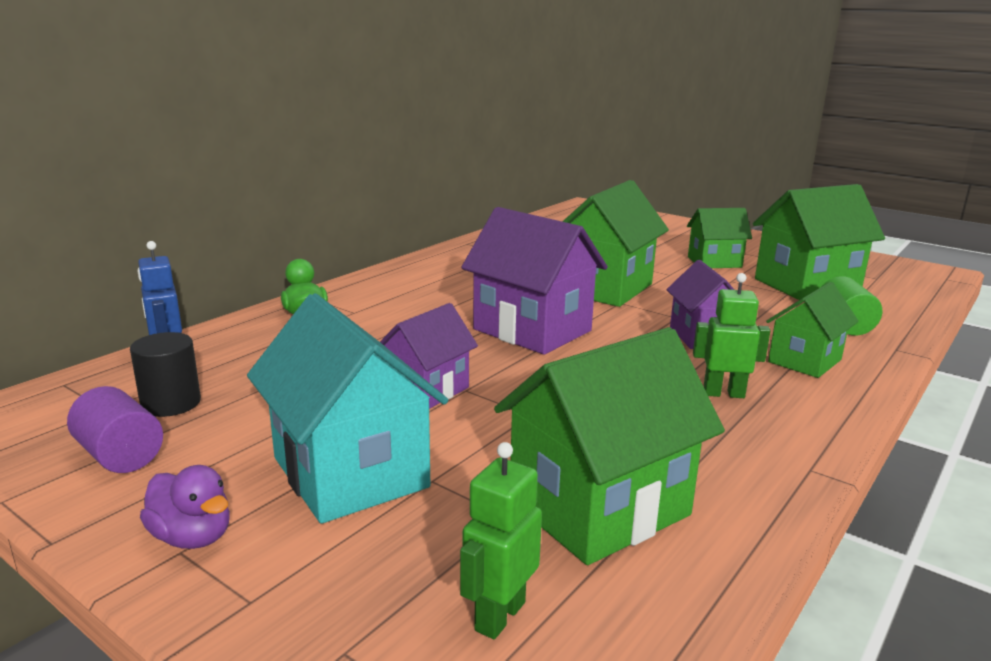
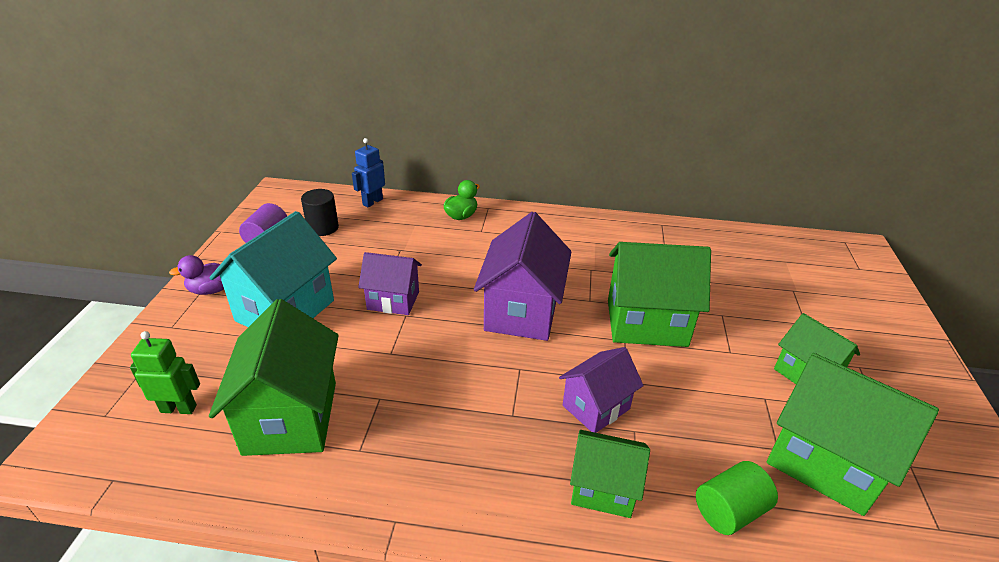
camera: 60 degrees right, 15 degrees up
(192, 537) = (211, 290): purple duck -> purple duck turned 60 degrees clockwise
(599, 508) = (291, 417): green house -> green house turned 60 degrees clockwise
(723, 393) = (491, 444): green robot -> none

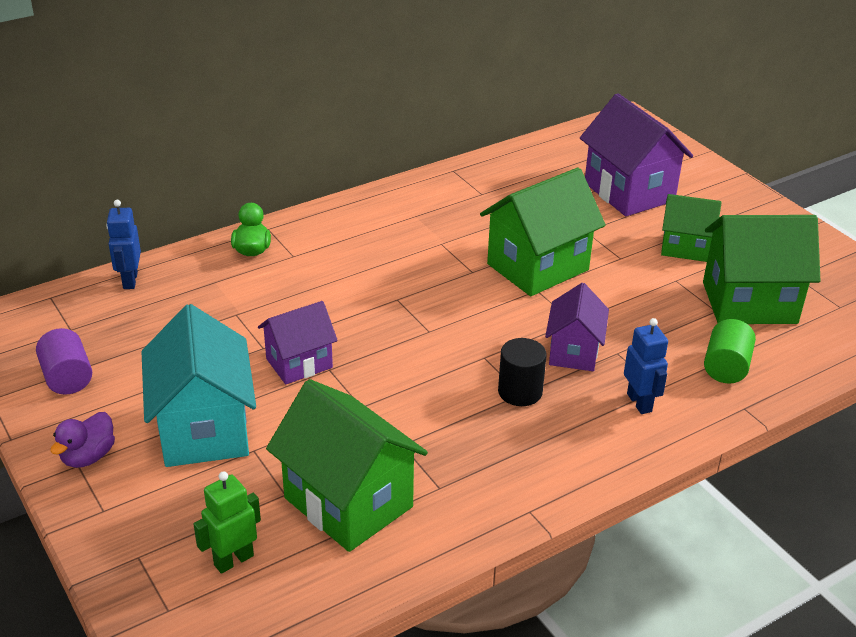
camera: 40 degrees left, 0 degrees up
(323, 228) = (114, 334): black cylinder -> black cylinder (520, 392)
(522, 312) = (428, 311): purple house -> purple house (629, 192)
(603, 489) = (639, 402): green house -> blue robot

